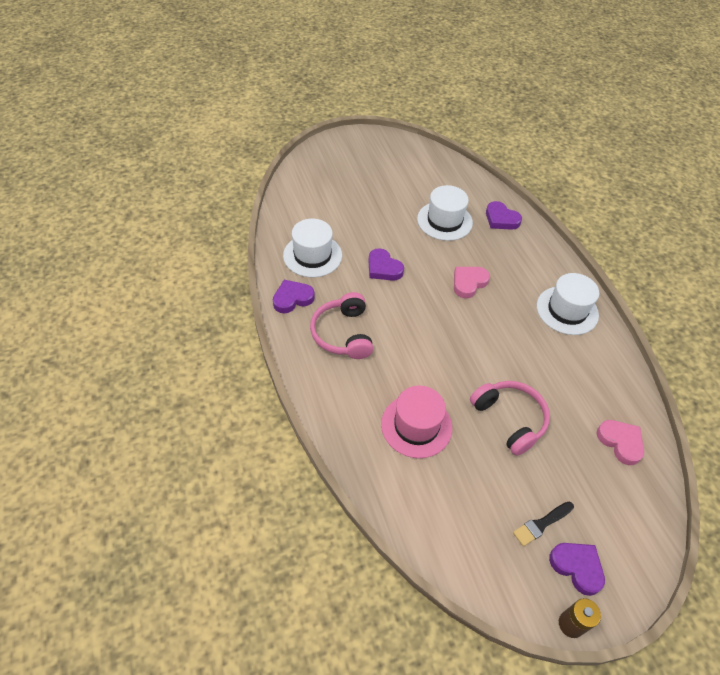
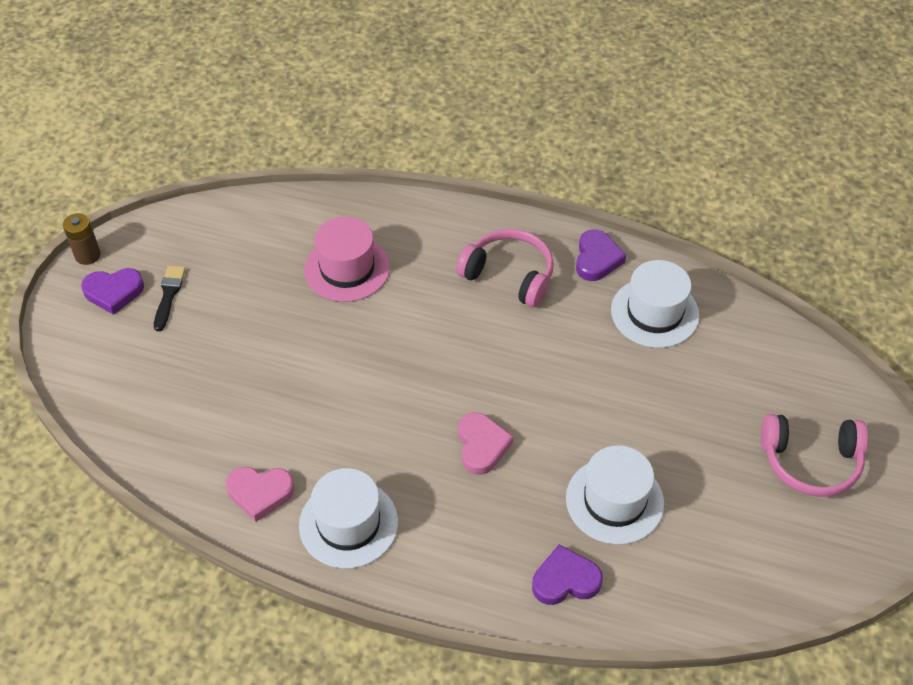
camera: 130 degrees right, 0 degrees up
(383, 268) = (578, 371): purple heart -> none
(510, 419) = (279, 348): pink headphones -> pink headphones (810, 462)
(620, 442) = (160, 425): pink heart -> pink heart (260, 493)

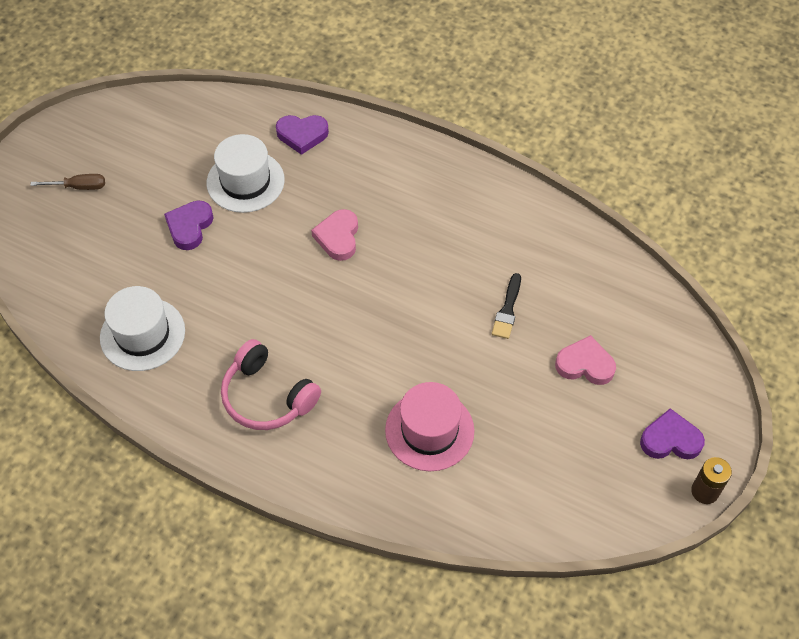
camera: 170 degrees left, 5 degrees up
(169, 295) = (613, 427): black brush -> black brush (507, 310)
(260, 493) = (525, 226): pink heart -> pink heart (585, 364)
(348, 523) = (457, 194): white hat -> none
(597, 259) = (173, 401): purple heart -> purple heart (189, 227)
(810, 462) = (78, 187): pink headphones -> brown screwdriver

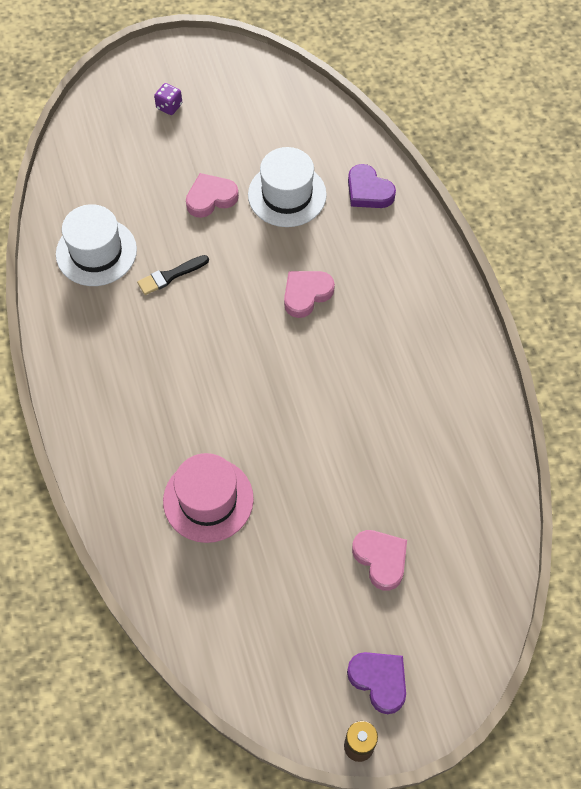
camera: 45 degrees right, 5 degrees up
(78, 187) = (169, 106): brown screwdriver -> purple dice
(189, 227) = (211, 198): purple heart -> pink heart
(267, 397) = (127, 371): pink headphones -> none
(507, 310) = (370, 462): black brush -> black brush (170, 276)

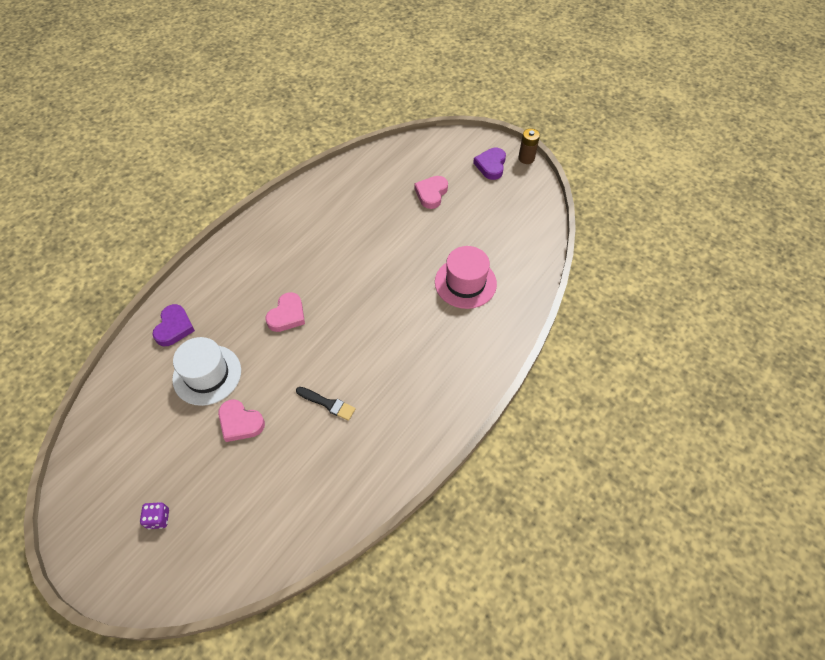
camera: 125 degrees left, 5 degrees down
(96, 252) = (341, 468): white hat -> none
(306, 294) = (287, 315): pink heart -> pink heart turned 75 degrees counterclockwise

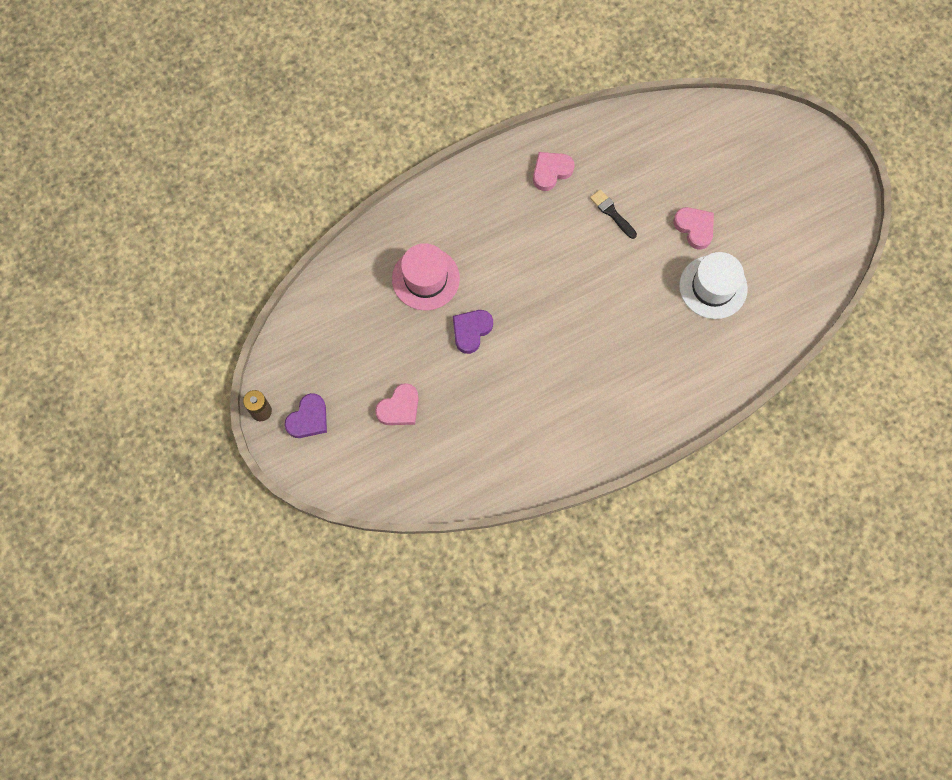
camera: 155 degrees left, 15 degrees up
(158, 518) = (782, 176): purple dice -> none
(174, 327) = (733, 352): purple heart -> purple heart (471, 331)
(287, 315) = (618, 318): pink heart -> pink heart (551, 171)

